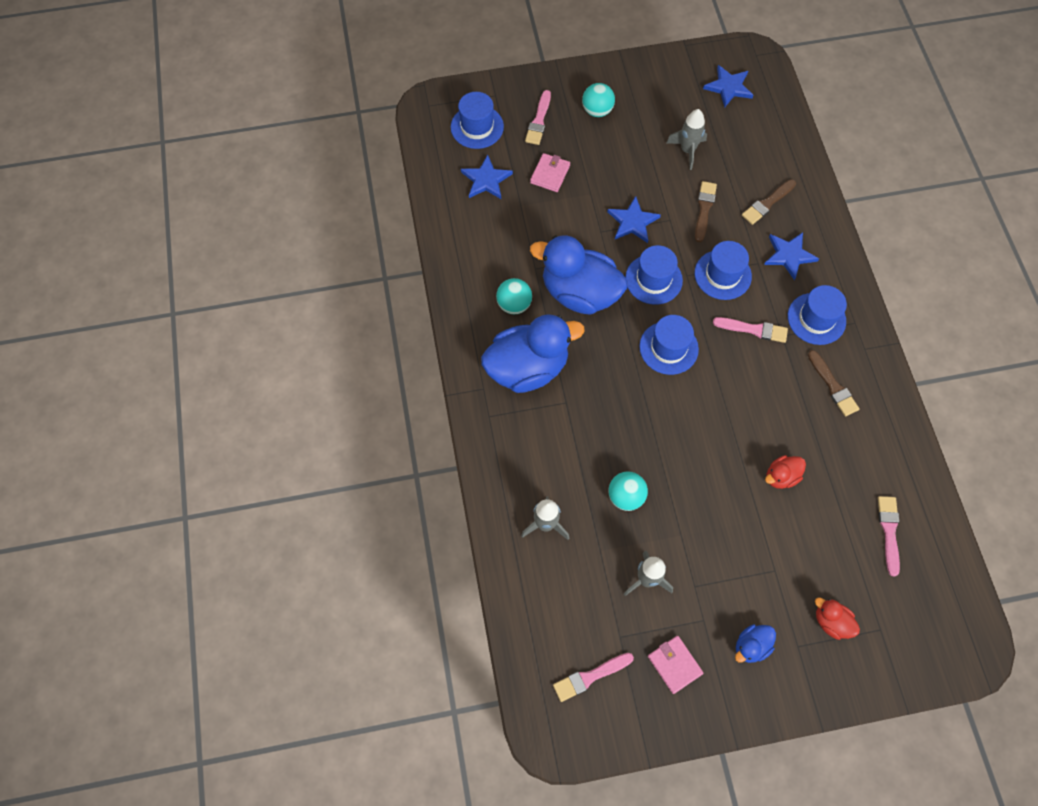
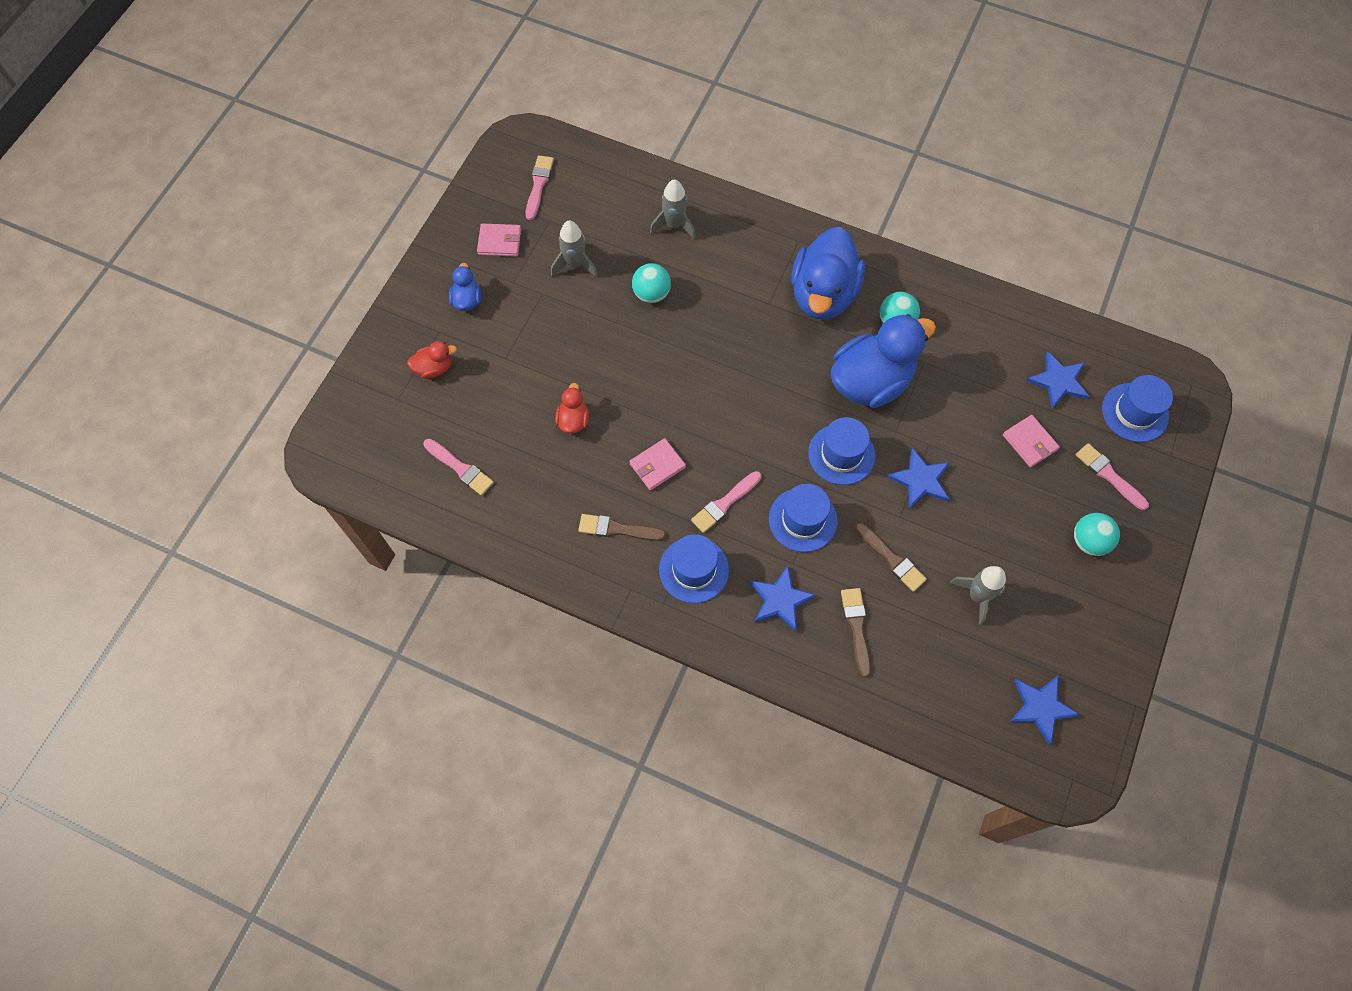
camera: 125 degrees right, 0 degrees up
(668, 348) = (760, 417): blue hat -> none
(764, 392) = (657, 465): none -> pink wallet

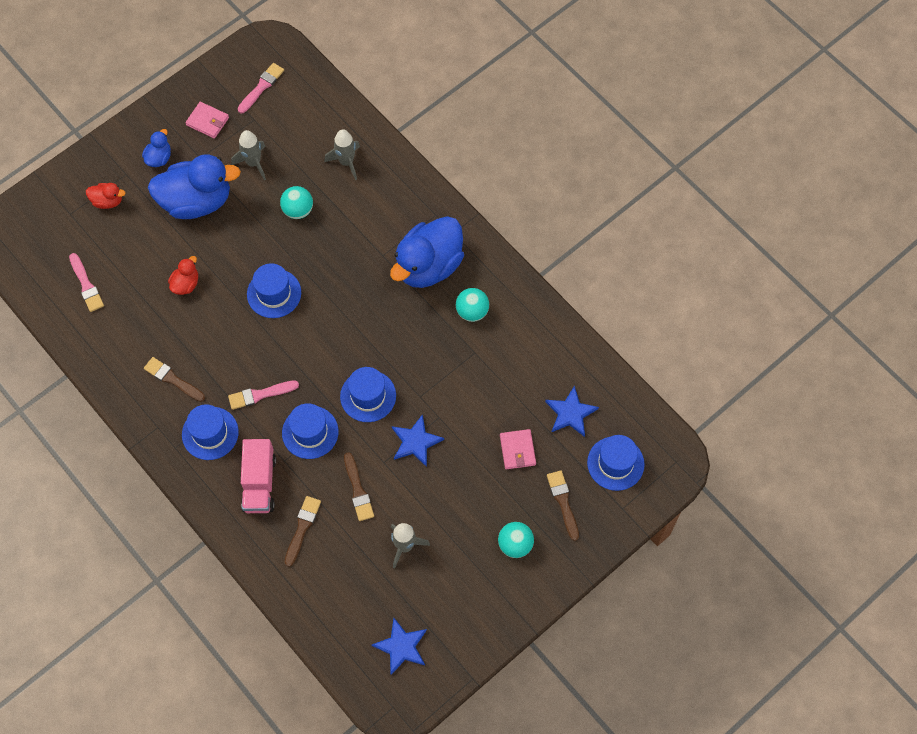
camera: 25 degrees right, 0 degrees up
(657, 465) = (227, 345): pink wallet -> none
(676, 390) = (274, 293): none -> blue hat
(780, 600) = (259, 483): blue star -> pink truck
(871, 382) = (424, 350): blue duck -> blue duck (197, 201)
(1109, 475) = (563, 502): pink brush -> brown brush

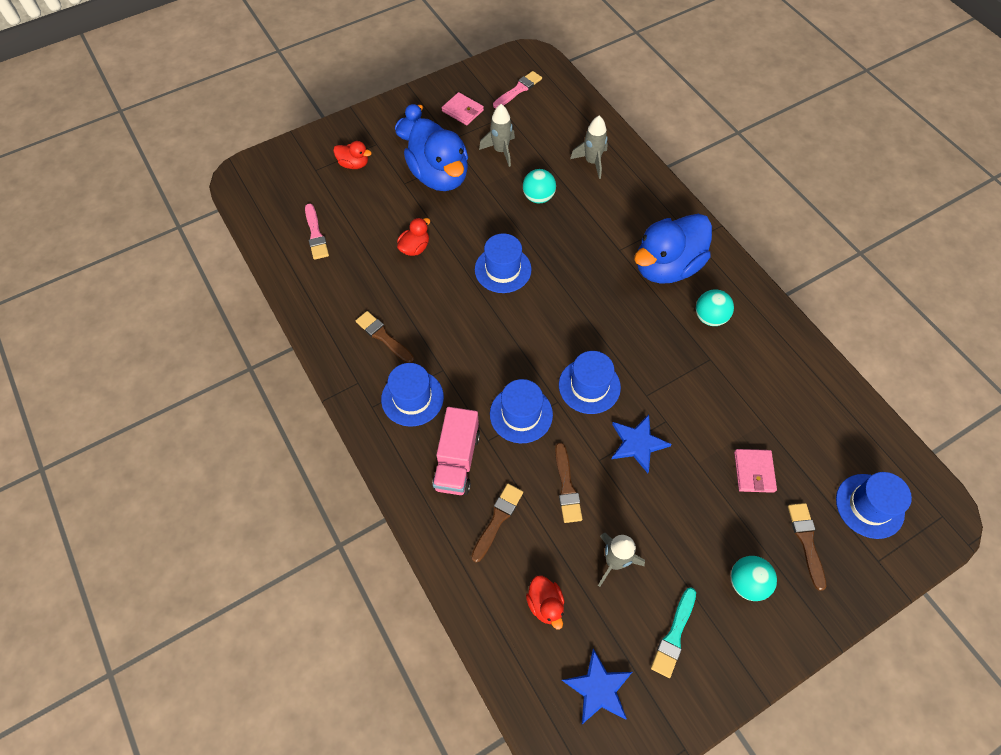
camera: 10 degrees right, 5 degrees down
(197, 201) = (440, 176): blue duck -> blue duck turned 60 degrees clockwise
(260, 395) = (472, 366): pink brush -> none
(351, 590) = (545, 604): none -> red duck
(458, 596) = (674, 635): none -> turquoise brush
(570, 413) = (816, 440): blue star -> none

